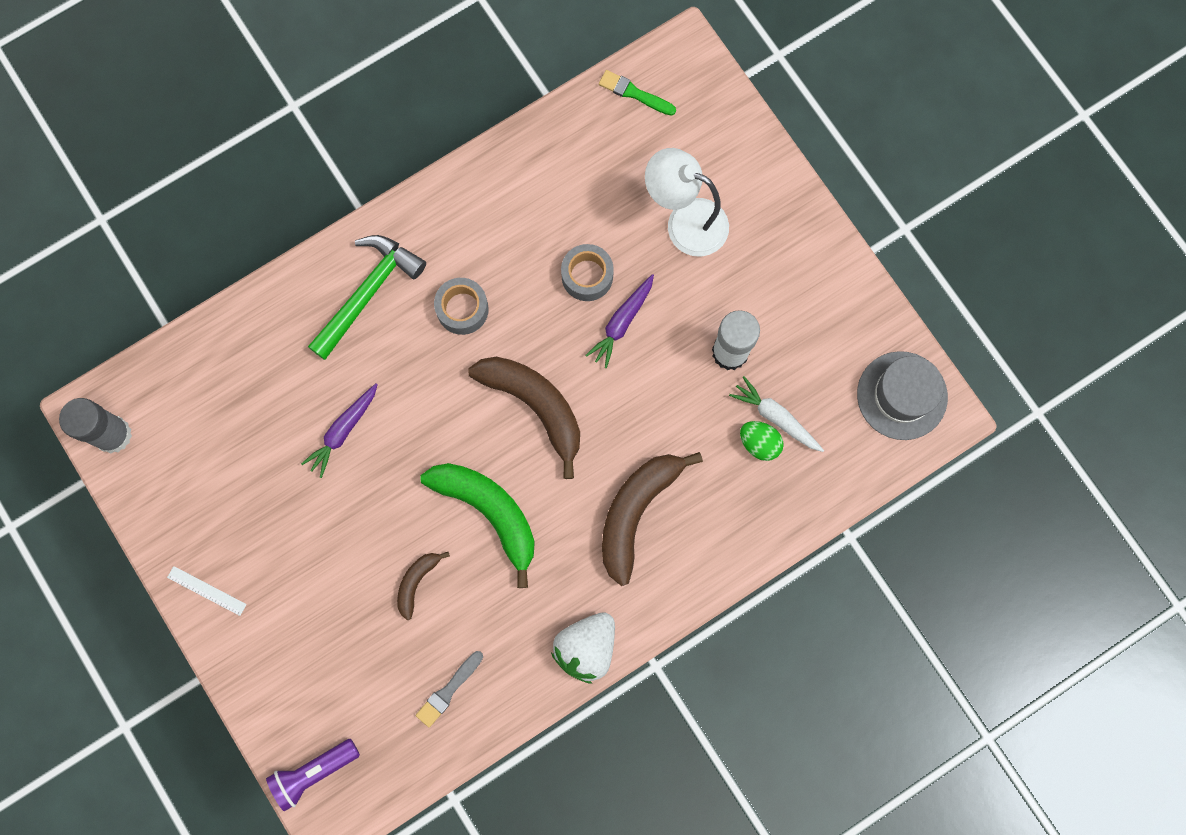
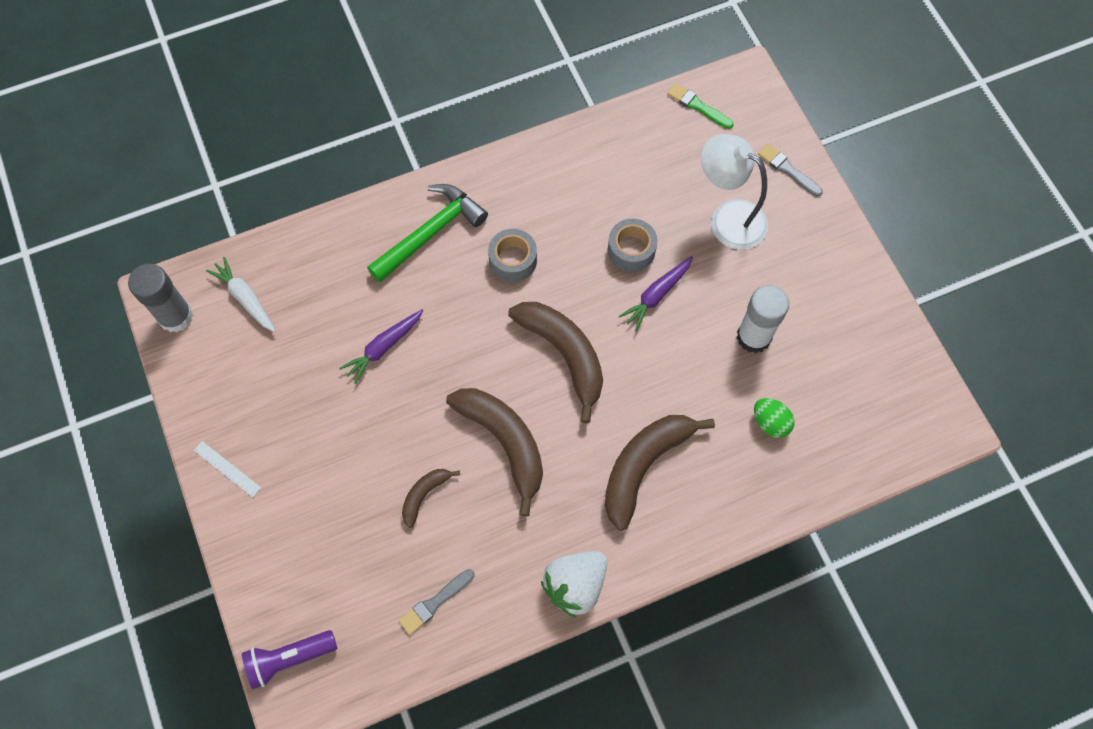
camera: 10 degrees right, 10 degrees down
(489, 512) = (504, 442): green banana -> brown banana
(742, 154) = (788, 170): none -> grey brush
(776, 417) = (789, 402): white carrot -> white carrot (245, 298)
(902, 395) = (912, 402): grey hat -> none

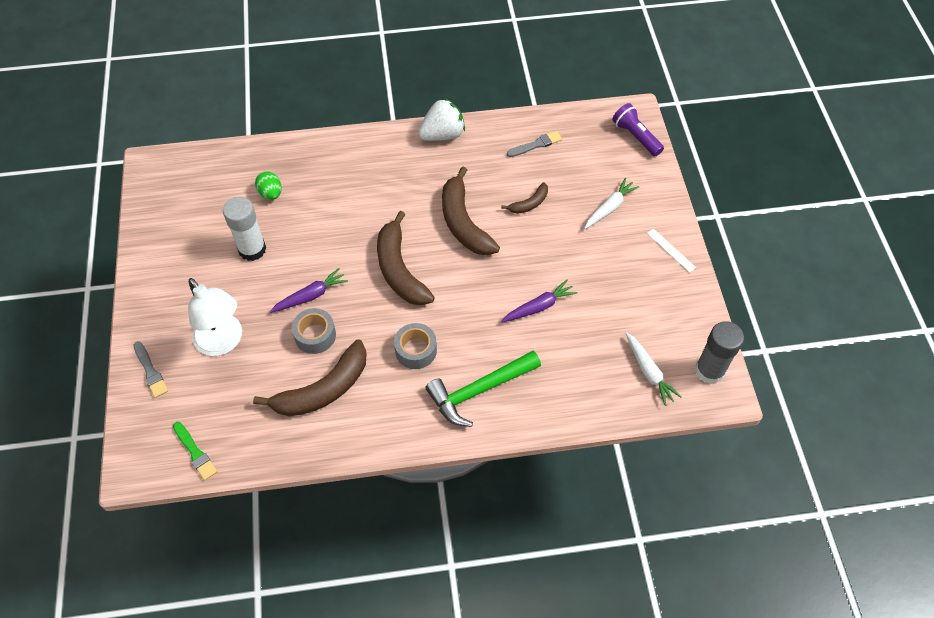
camera: 165 degrees left, 10 degrees down
(289, 658) = (636, 136): purple flashlight -> purple flashlight turned 120 degrees counterclockwise
(314, 516) = (609, 208): none -> white carrot
(643, 466) = (371, 187): brown banana -> brown banana (323, 390)

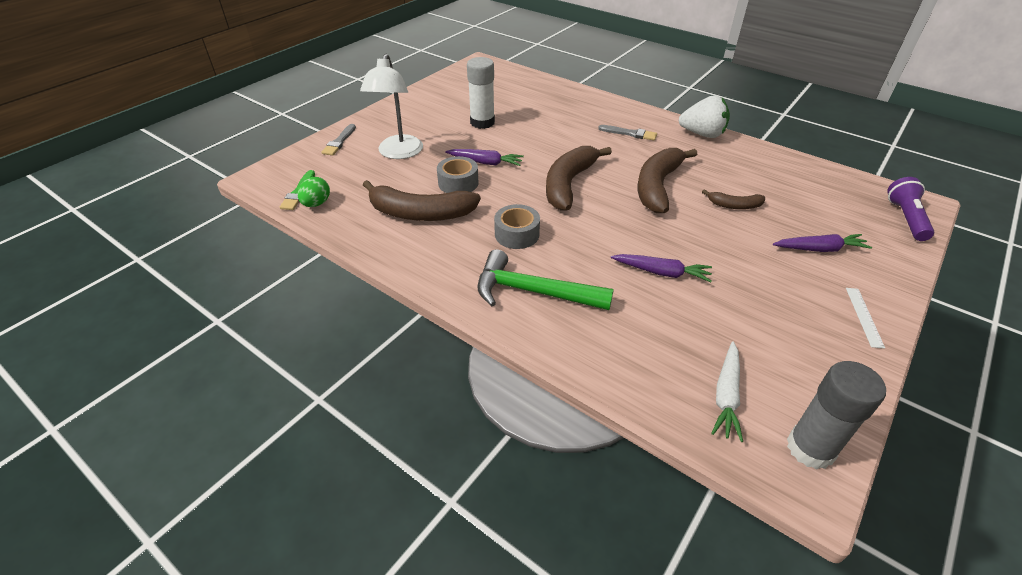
camera: 45 degrees right, 15 degrees down
(271, 193) = (532, 105): green egg -> green egg (316, 204)
(536, 145) = (785, 176): grey brush -> grey brush (630, 133)
(609, 208) = (820, 249): white carrot -> purple carrot

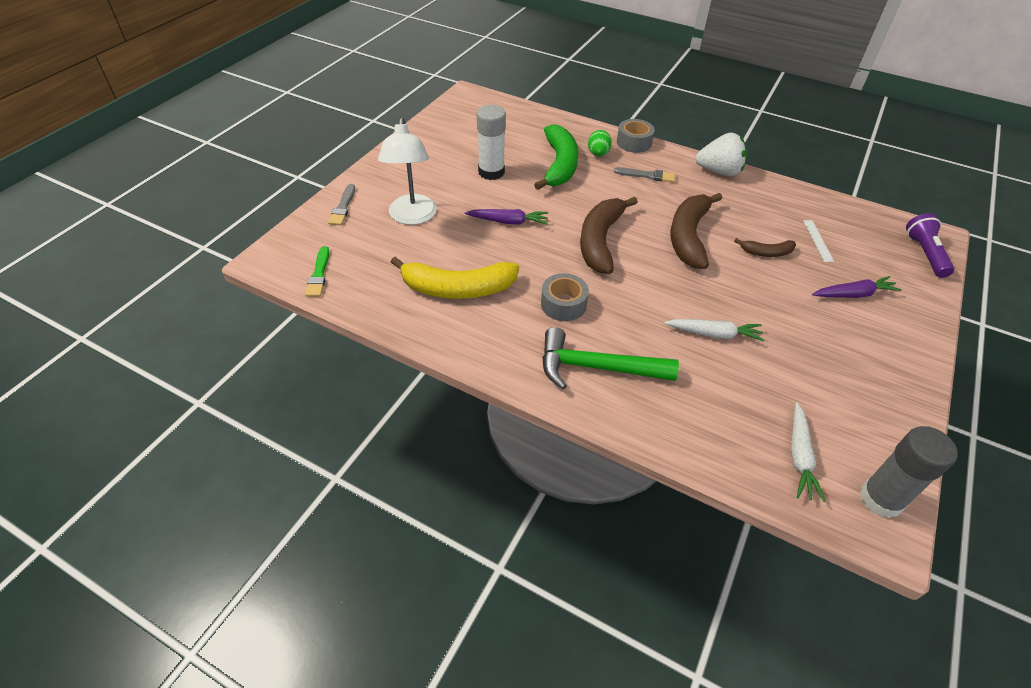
camera: 10 degrees left, 5 degrees up
(316, 204) = (343, 286): green egg -> green egg (598, 154)
(420, 213) = (457, 289): brown banana -> yellow banana
(458, 183) = (487, 249): grey tape -> grey tape (634, 142)
(548, 120) = (559, 165): none -> green banana
(661, 272) = (714, 334): purple carrot -> white carrot
(864, 316) = (904, 362): white ruler -> white ruler (818, 240)

